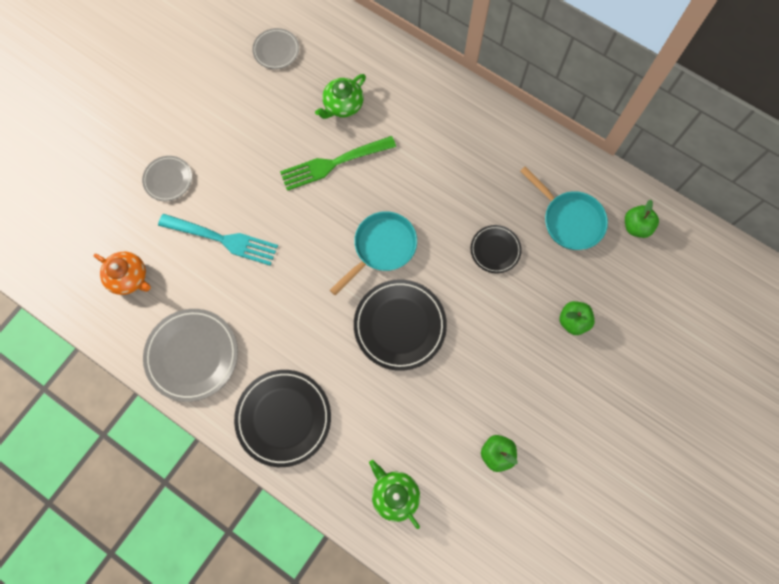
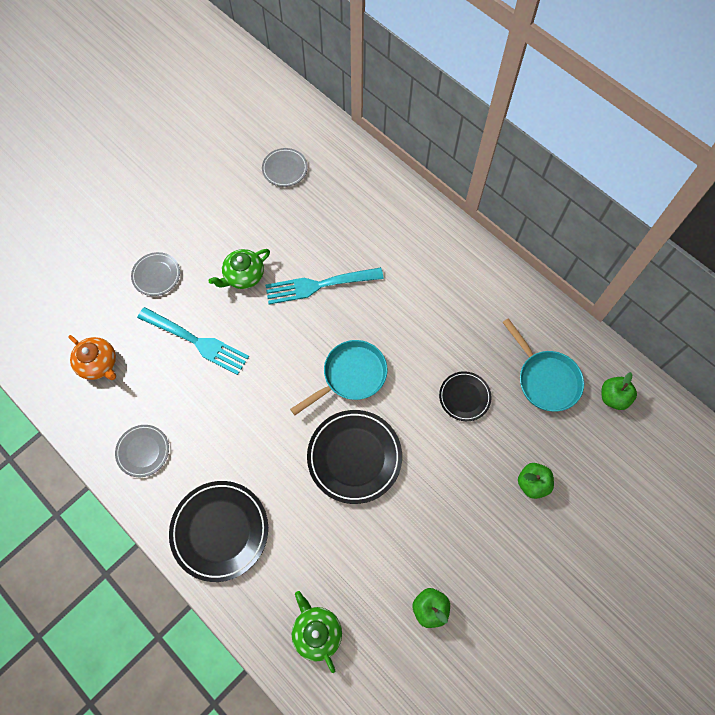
camera: 10 degrees right, 5 degrees down
(192, 355) = (143, 451): grey plate -> grey plate, size x0.57
(333, 163) = (319, 285): green fork -> turquoise fork
(342, 105) = (339, 230): green teapot -> green teapot (243, 276)

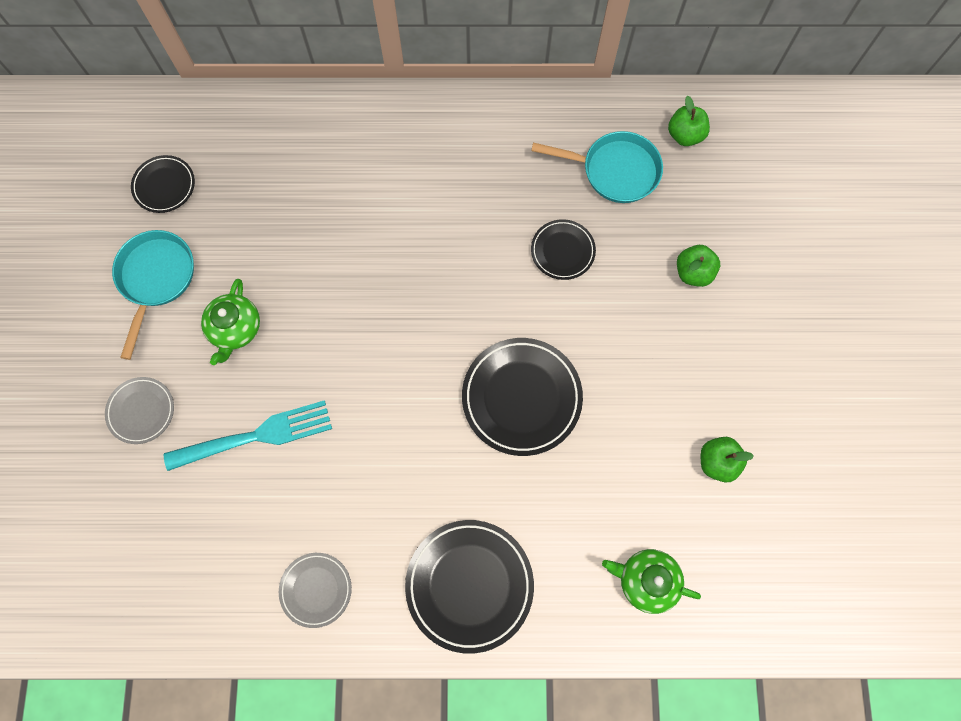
camera: 45 degrees left, 5 degrees up
(98, 364) = (176, 553): orange teapot -> none
(285, 169) = (164, 186): grey plate -> black plate
(319, 285) = (322, 270): turquoise fork -> none
(351, 376) = (442, 327): turquoise pan -> turquoise pan (156, 278)

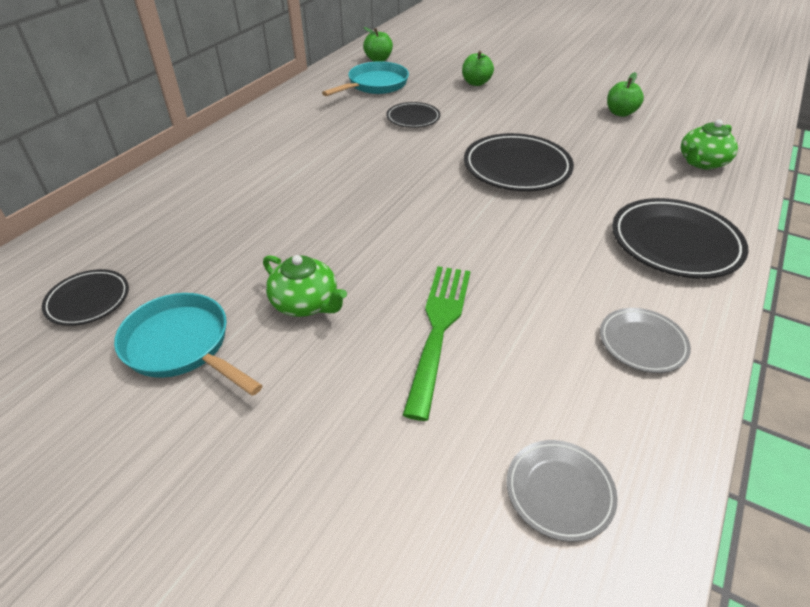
camera: 60 degrees left, 30 degrees down
(141, 411) = (329, 421): grey plate -> grey plate (559, 491)
(256, 436) = (439, 329): turquoise fork -> green fork

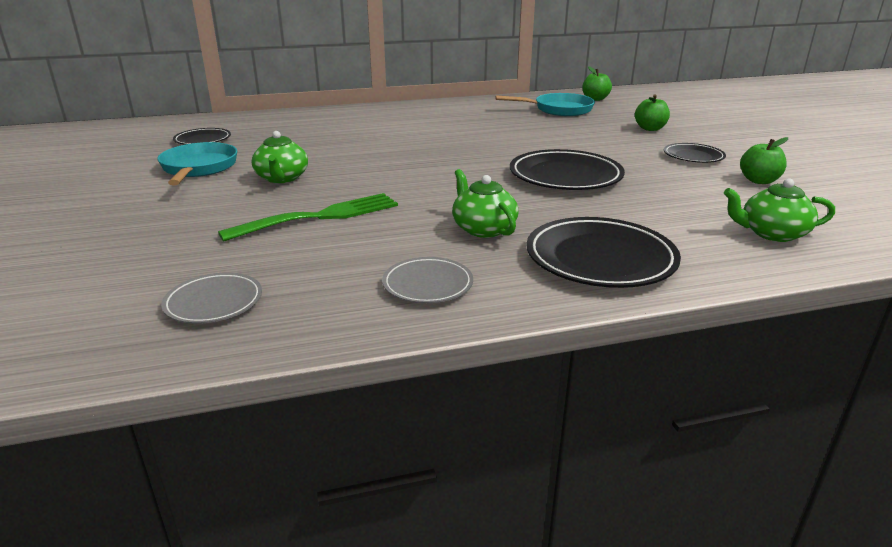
camera: 45 degrees right, 15 degrees down
(413, 118) = (546, 131): black plate -> black plate (693, 156)
(569, 259) = (483, 229): none -> green teapot

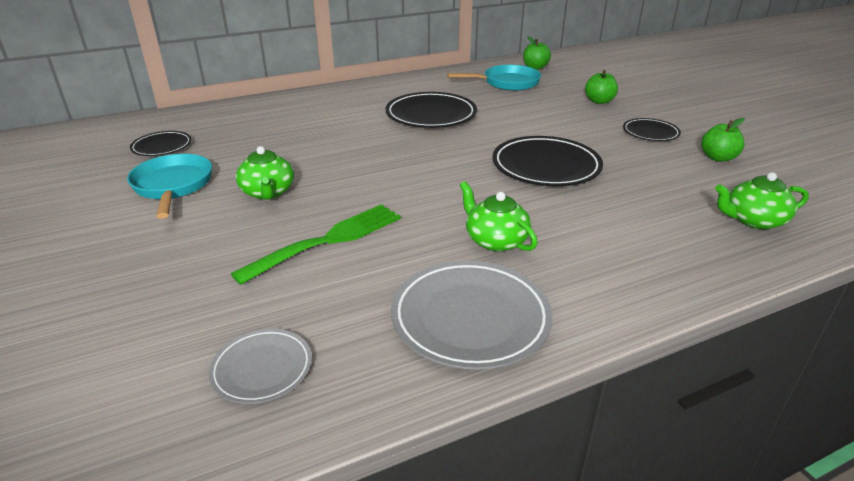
camera: 10 degrees left, 5 degrees up
(427, 284) = (470, 318): grey plate -> grey plate, size x1.76
(600, 259) = (618, 267): black plate -> black plate (431, 115)

